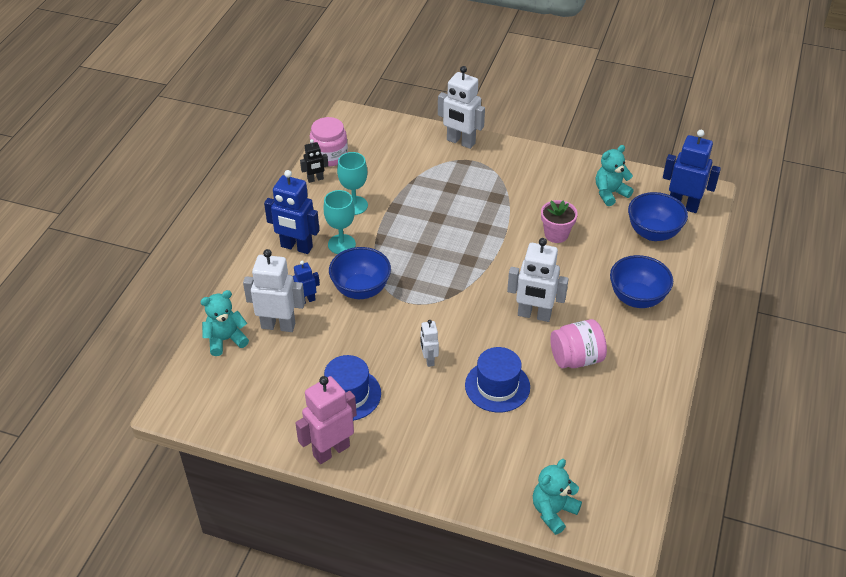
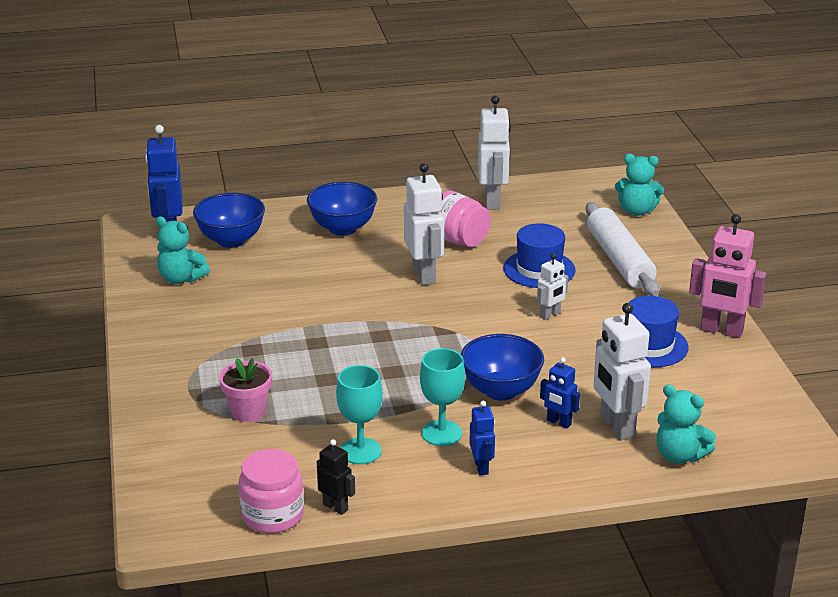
camera: 120 degrees left, 15 degrees down
(296, 247) = (481, 467): blue robot -> blue robot, size x0.54
(460, 142) = (153, 410): white robot -> white robot (492, 201)
(476, 447) = (619, 260): none -> white rolling pin
(556, 234) = (285, 294): pink flower pot -> pink flower pot (248, 411)

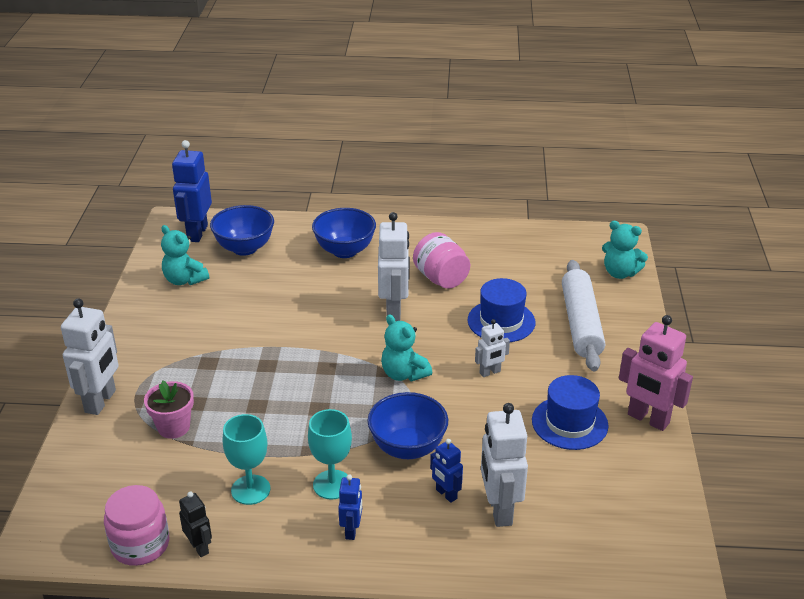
camera: 15 degrees right, 5 degrees up
(492, 201) = (490, 243): white robot -> white robot (101, 401)
(679, 455) = (547, 556): turquoise teddy bear -> turquoise teddy bear (404, 374)

